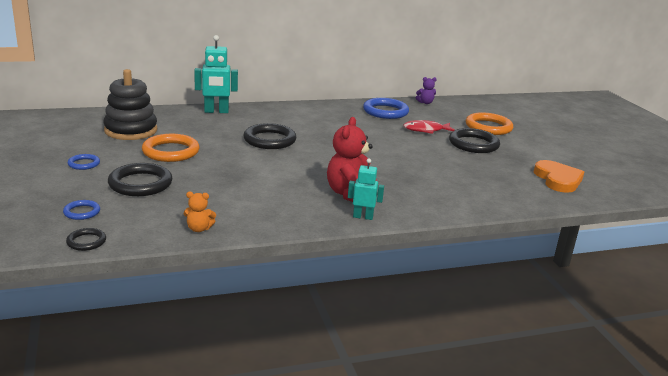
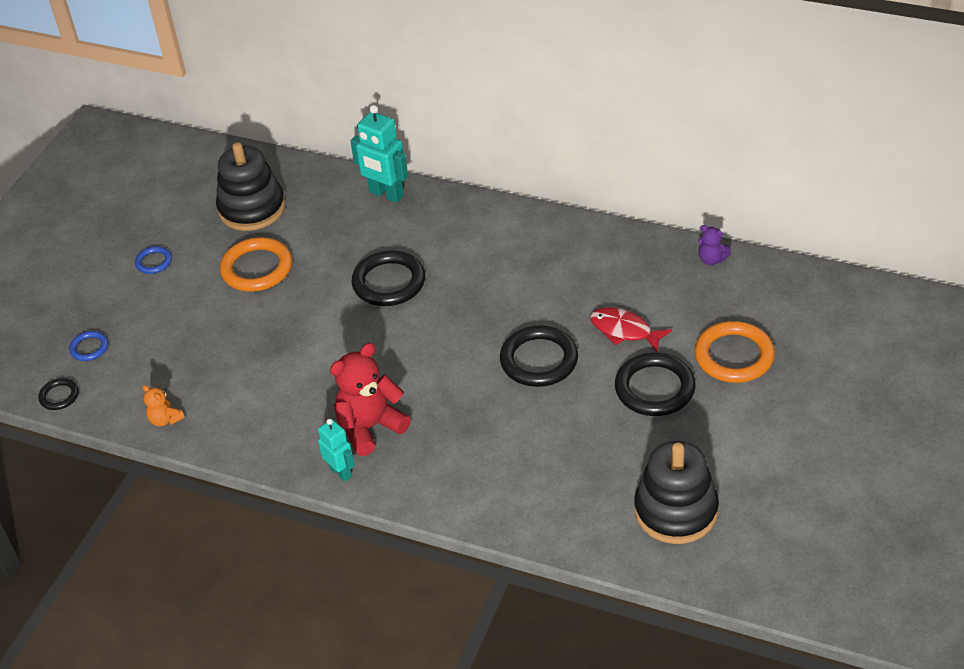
camera: 45 degrees right, 20 degrees up
(140, 184) = (177, 320): black ring -> black ring (539, 360)
(385, 111) = (619, 264): blue ring -> none
(558, 179) = (676, 511): orange heart -> black stacking toy

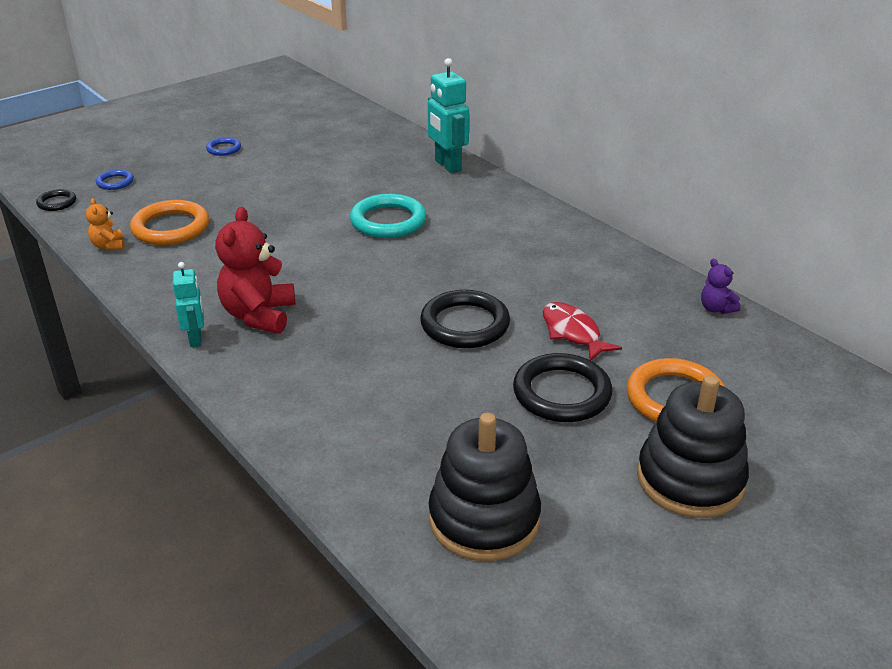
camera: 25 degrees right, 10 degrees down
(252, 208) = (332, 141): black stacking toy -> black stacking toy (690, 479)
(257, 268) = (293, 177): orange ring -> orange ring (171, 227)
(370, 427) = (259, 315): red teddy bear -> red teddy bear turned 75 degrees counterclockwise
(389, 282) = (388, 221): black ring -> turquoise ring

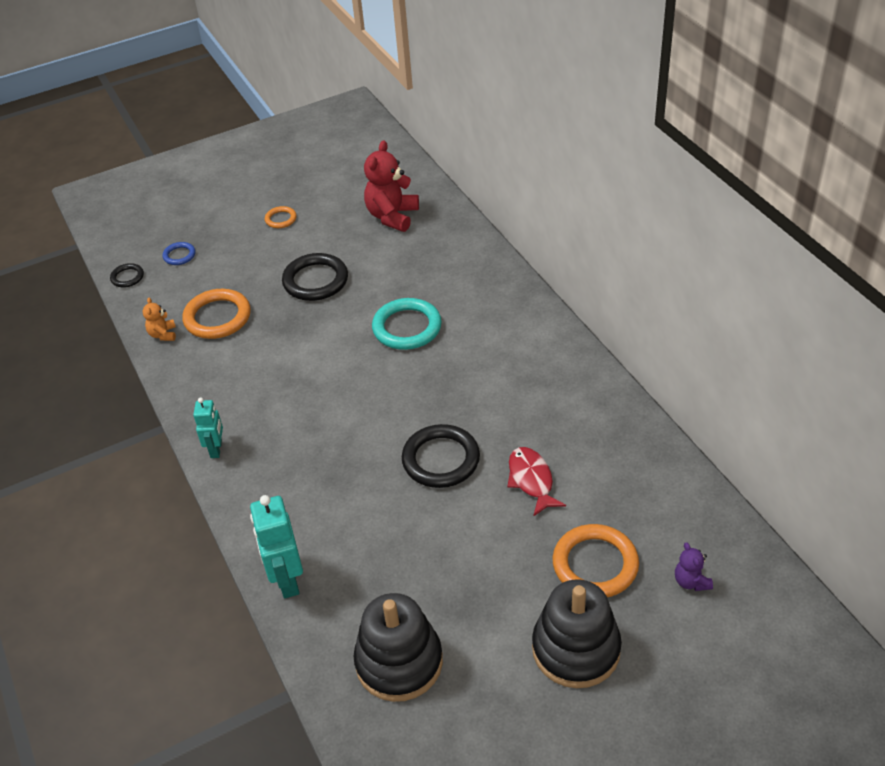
camera: 15 degrees right, 10 degrees up
(224, 149) = (281, 219): blue ring -> orange ring
(259, 315) = (271, 429): red teddy bear -> red teddy bear (392, 216)
(447, 165) = (480, 259): turquoise robot -> turquoise robot (287, 580)
(561, 393) = (500, 546): black ring -> black ring (315, 281)
(716, 308) = (671, 467): purple teddy bear -> purple teddy bear (691, 581)

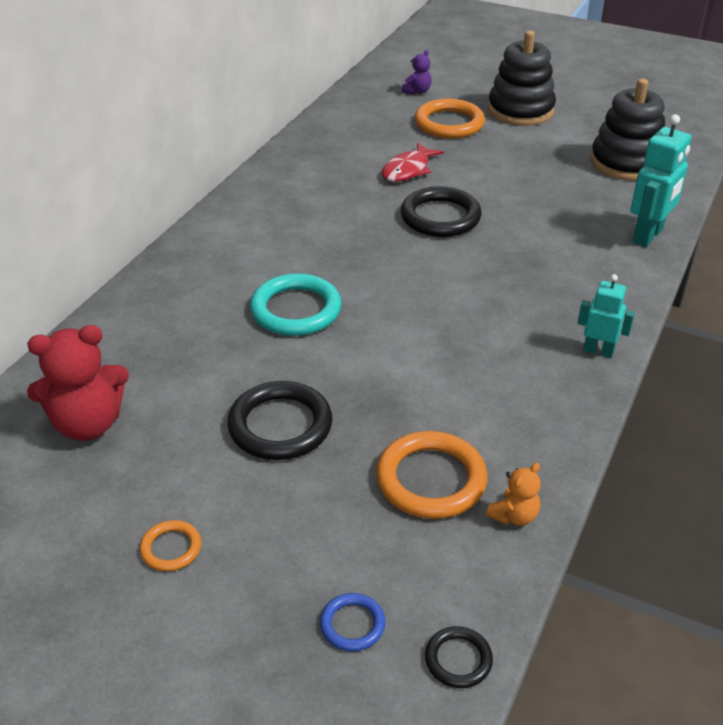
camera: 130 degrees left, 5 degrees down
(216, 449) = (598, 351): turquoise robot -> turquoise robot turned 60 degrees clockwise

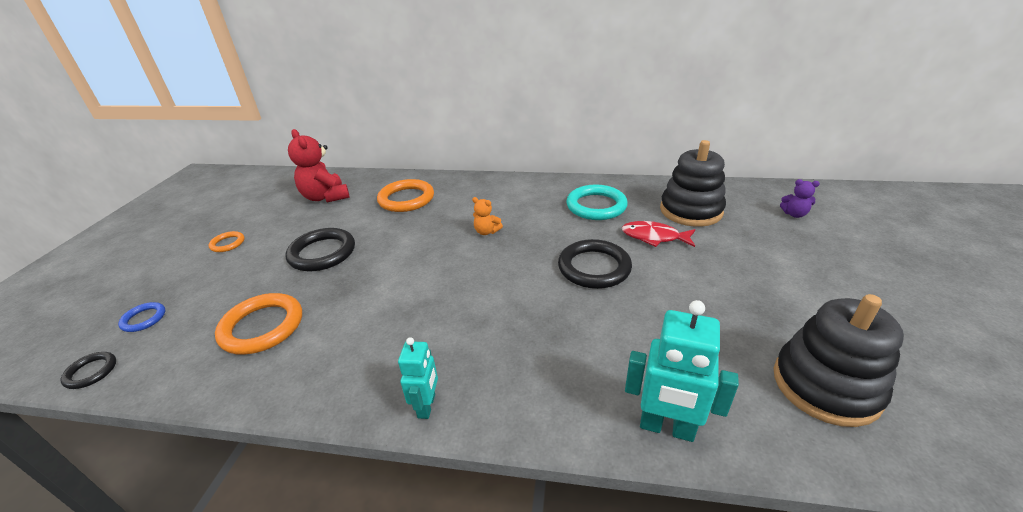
camera: 75 degrees right, 5 degrees down
(296, 310) = (439, 231): turquoise ring -> turquoise ring (596, 206)
(449, 123) = (757, 242): orange ring -> orange ring (406, 199)
(514, 516) = (214, 378): orange teddy bear -> orange teddy bear (486, 232)
(520, 110) = (842, 280): black stacking toy -> black stacking toy (690, 211)

